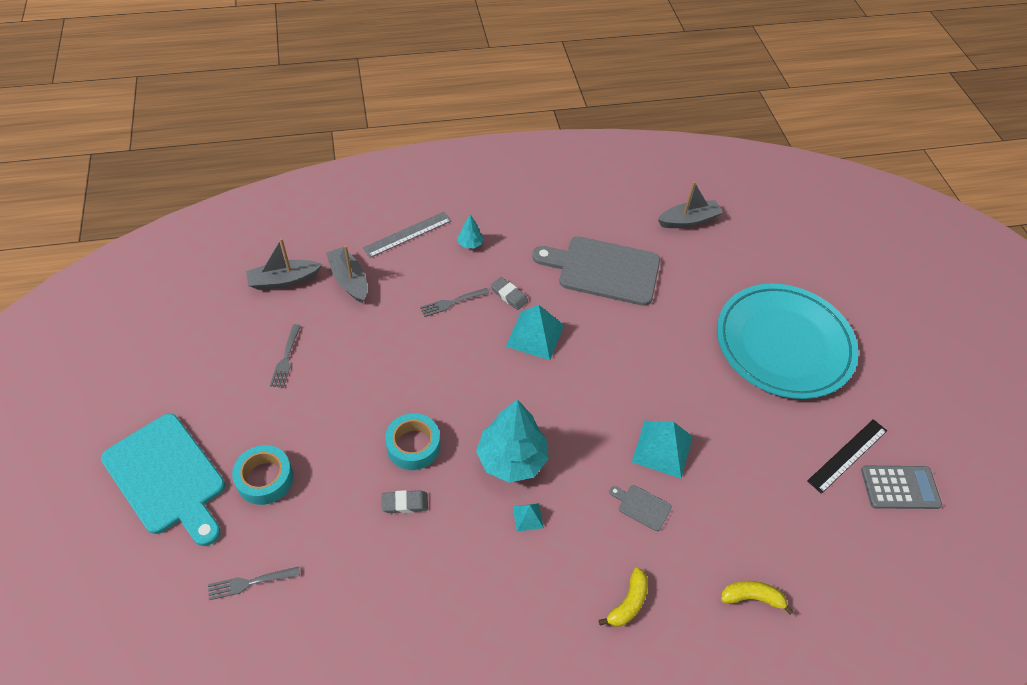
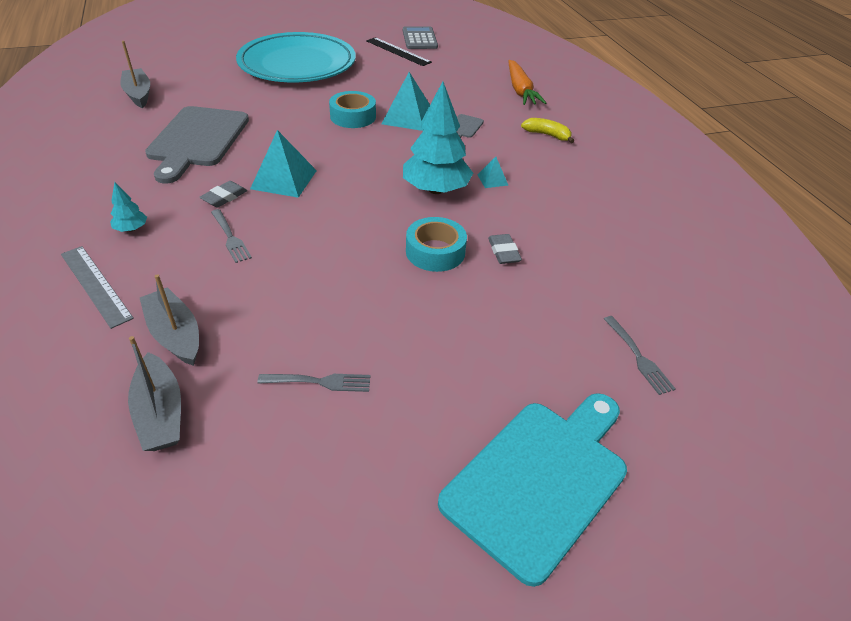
camera: 95 degrees left, 10 degrees down
(265, 479) = (510, 369): turquoise tape -> turquoise tape (353, 116)
(349, 280) = (175, 334): grey boat -> grey boat turned 90 degrees clockwise
(752, 597) = (520, 90): yellow banana -> orange carrot

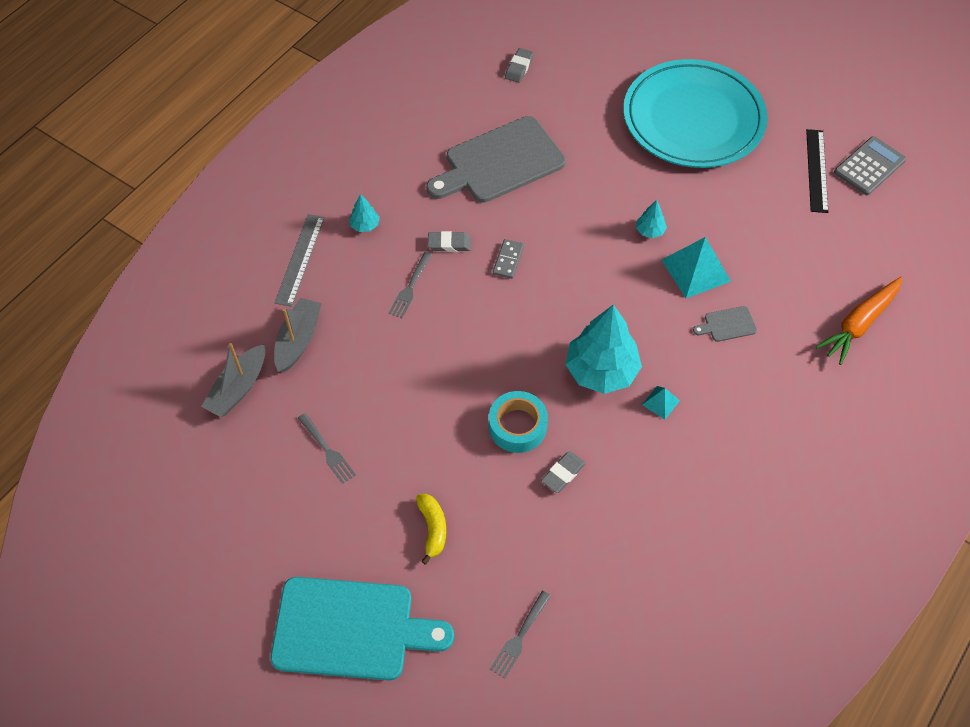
camera: 55 degrees right, 15 degrees up
(138, 94) = (519, 68): grey boat -> grey eraser
(284, 179) = (508, 260): turquoise pyramid -> grey domino
(353, 116) = (650, 231): turquoise tape -> turquoise tree
(547, 135) = (790, 399): yellow banana -> yellow banana (432, 529)

